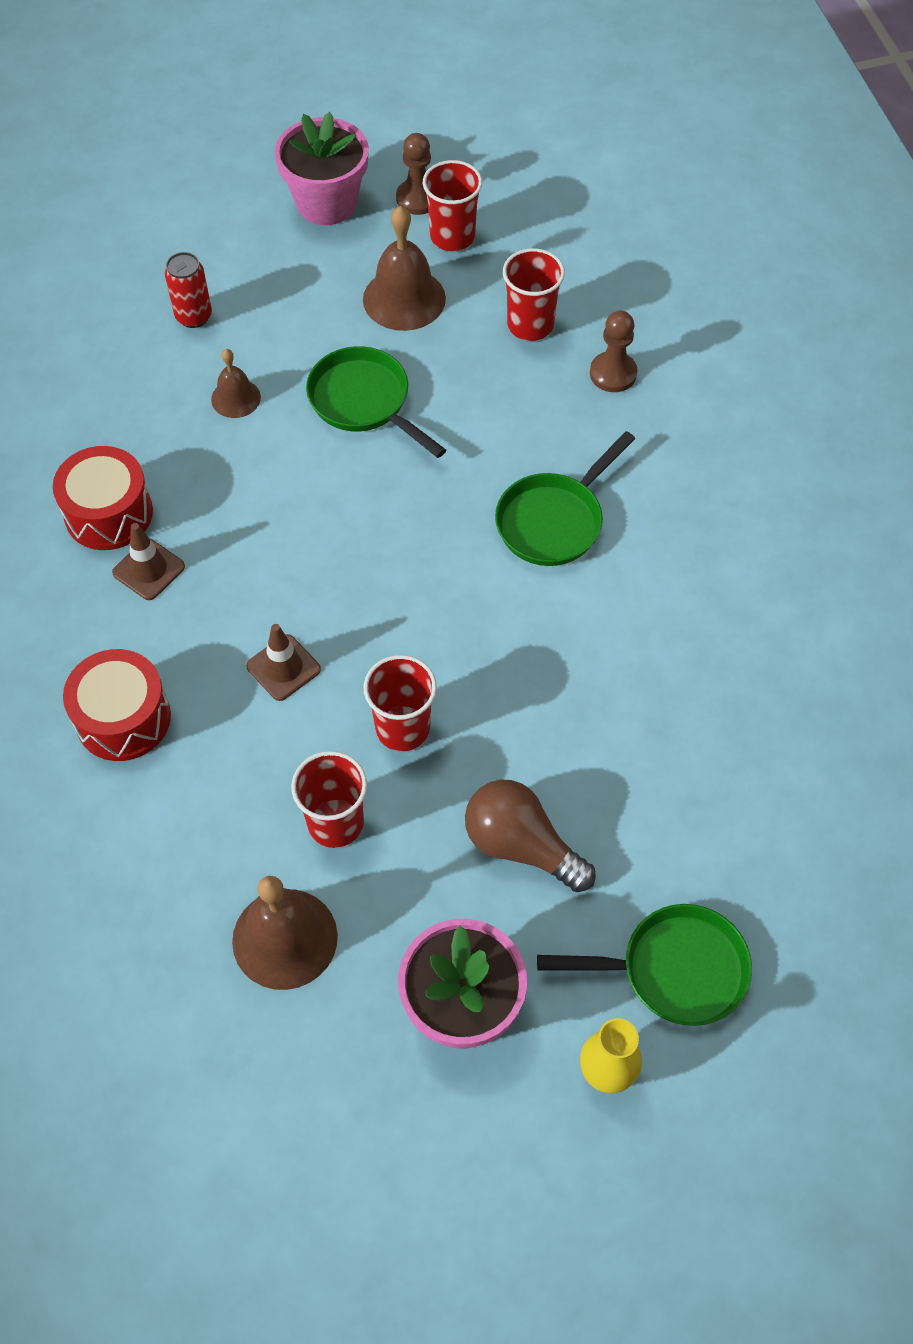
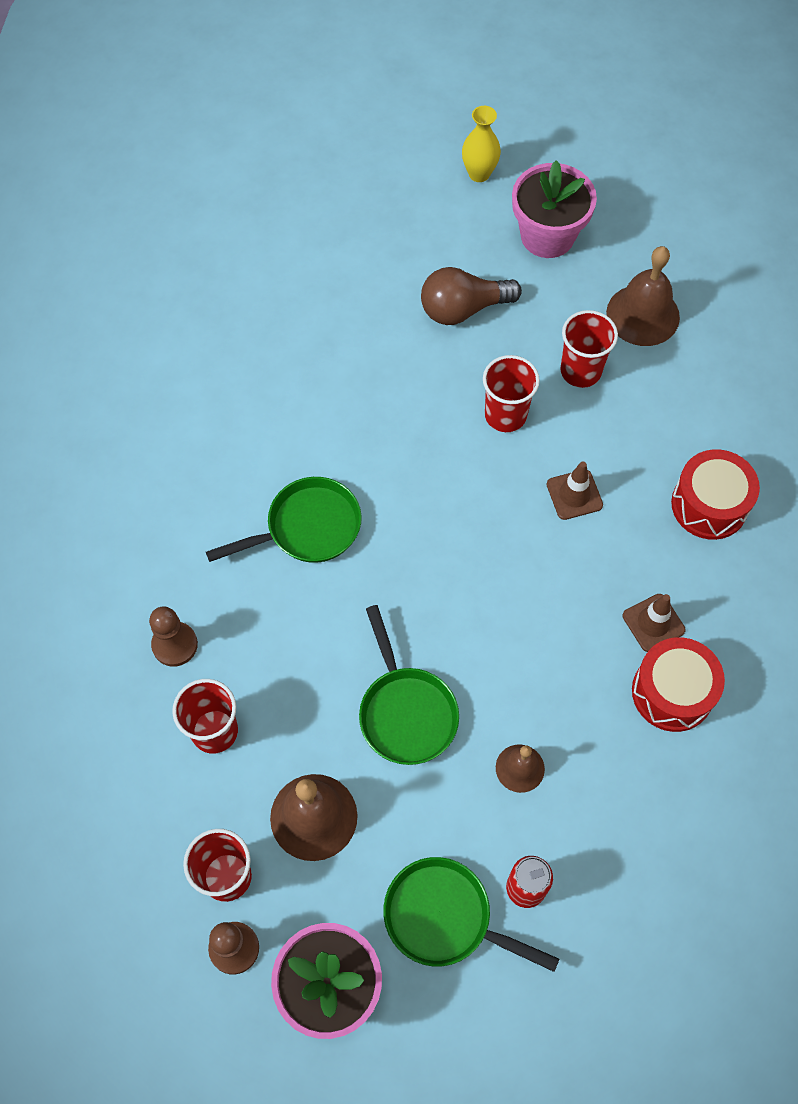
camera: 155 degrees left, 5 degrees up
(521, 845) = (463, 309): brown light bulb -> brown light bulb turned 105 degrees clockwise
(674, 970) = (407, 206): green pan -> green pan (444, 917)

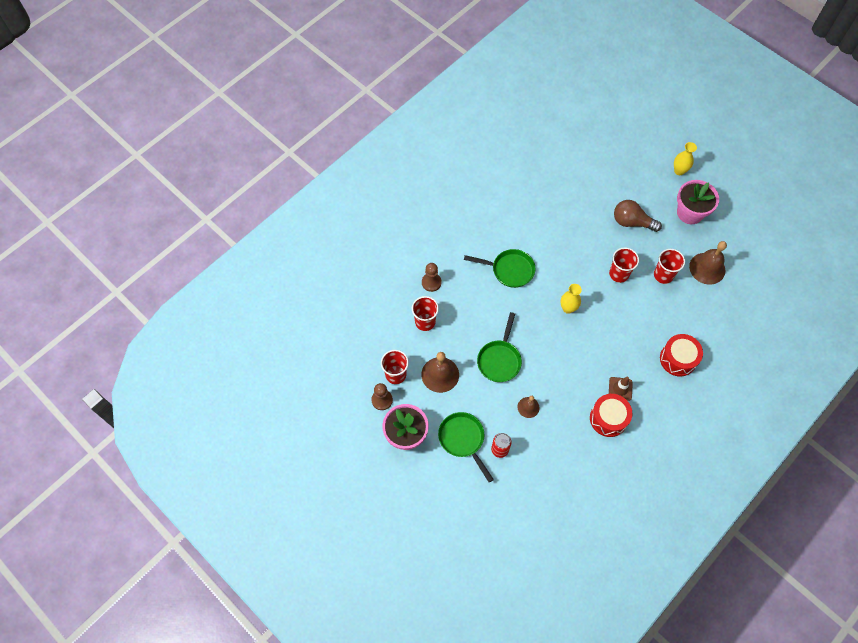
camera: 35 degrees right, 0 degrees up
(461, 533) = (568, 308): none -> yellow vase
(574, 495) = (624, 321): brown traffic cone -> none

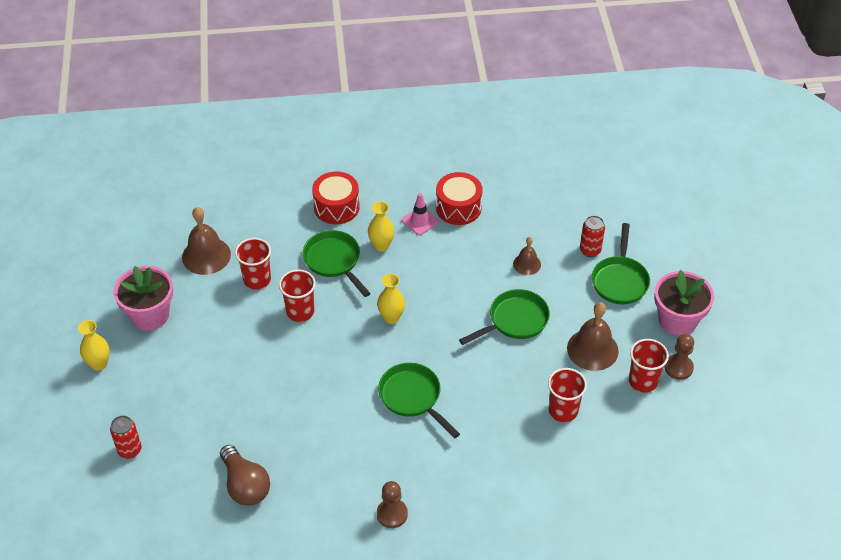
camera: 140 degrees left, 15 degrees down
(431, 282) = (517, 447): brown pawn -> brown pawn (392, 514)
(612, 144) = (129, 450): none -> red can
(620, 389) = (420, 221): brown traffic cone -> pink traffic cone
(623, 352) = (381, 246): none -> yellow vase
(632, 222) = (221, 350): brown light bulb -> brown light bulb (245, 485)
(637, 320) = (334, 261): none -> green pan

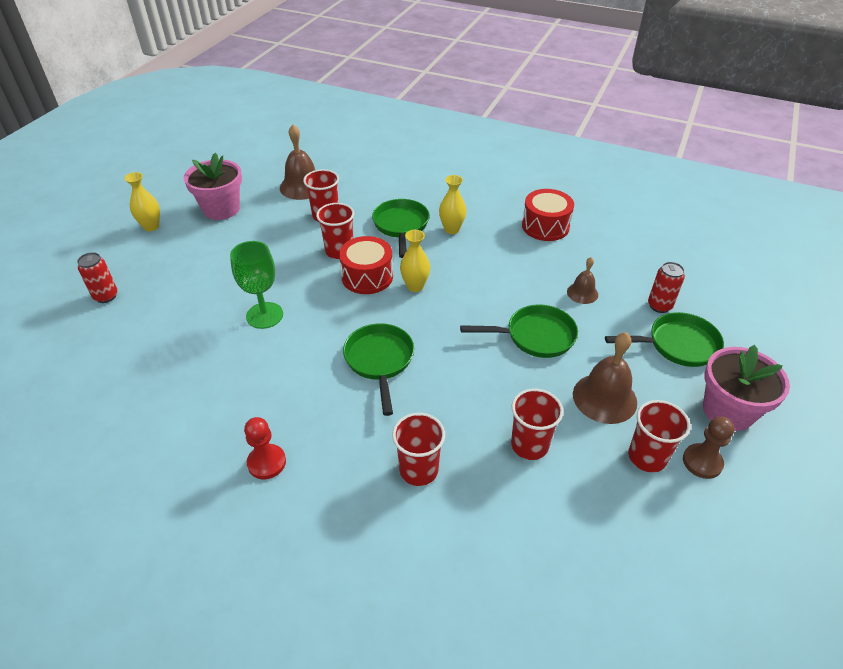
camera: 30 degrees right, 5 degrees down
(245, 485) = (163, 368): brown light bulb -> none
(288, 402) = (264, 315): none -> green goblet
(336, 207) = (436, 190): red drum -> red drum (367, 277)
(392, 514) = (266, 462): brown pawn -> red pawn
(420, 221) = (501, 224): pink traffic cone -> none
(501, 465) = (418, 470): none -> red cup
(620, 280) = (678, 345): green pan -> green pan turned 135 degrees counterclockwise

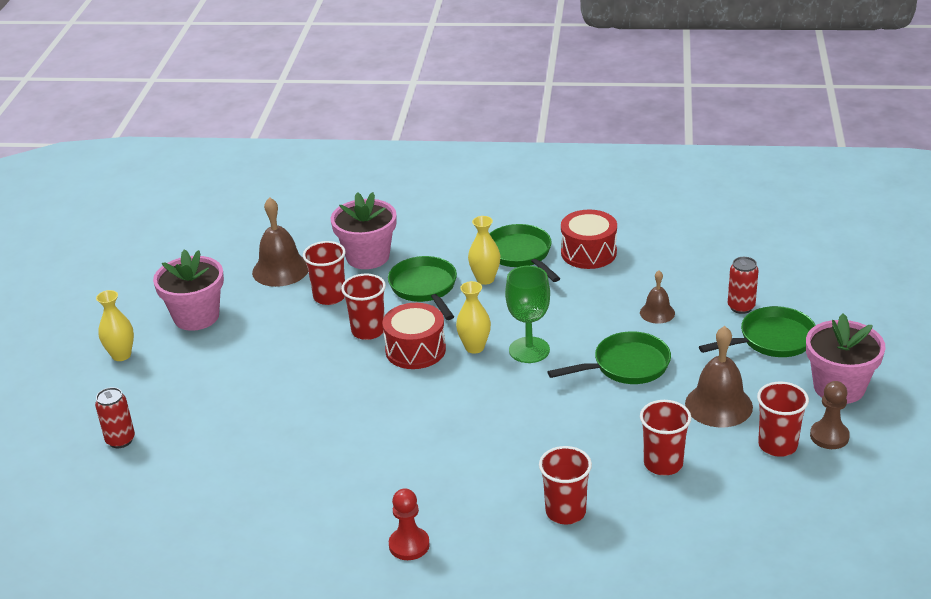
camera: 15 degrees left, 10 degrees down
(264, 315) = (322, 415): green goblet -> green goblet (529, 350)
(371, 191) = (368, 257): none -> pink flower pot
(379, 361) = (475, 428): green pan -> green pan (520, 254)

